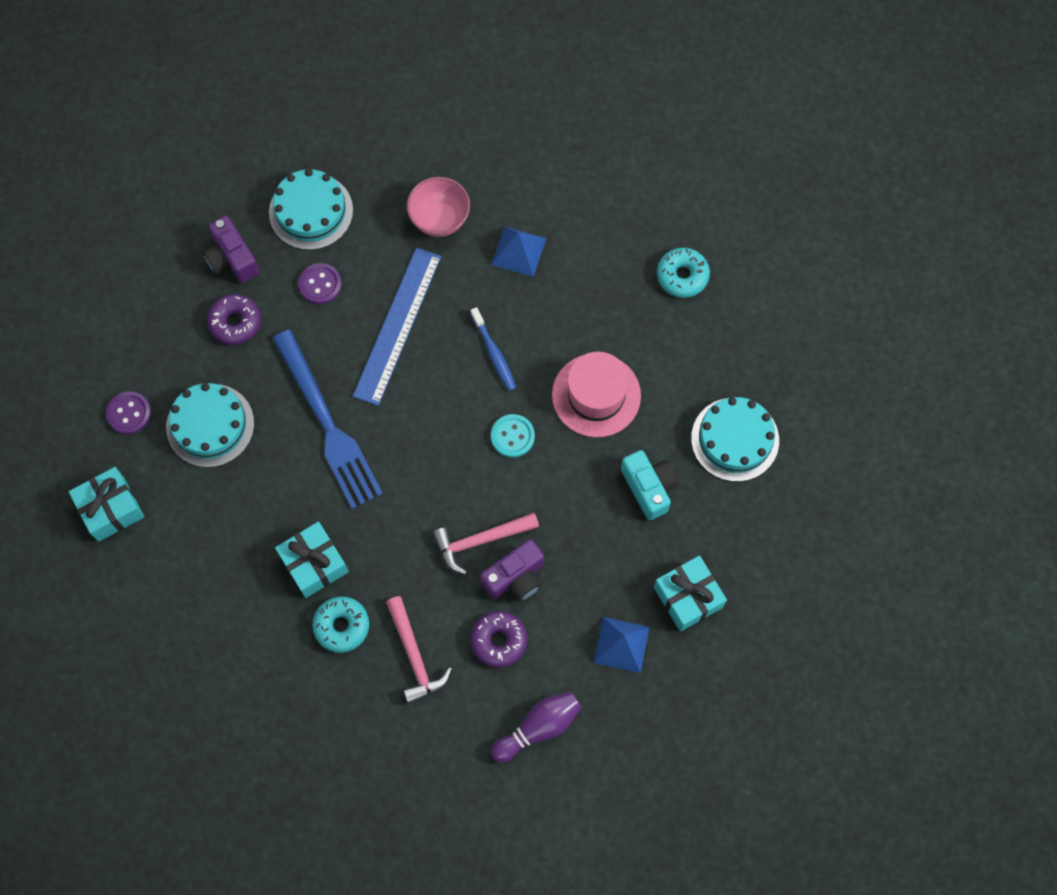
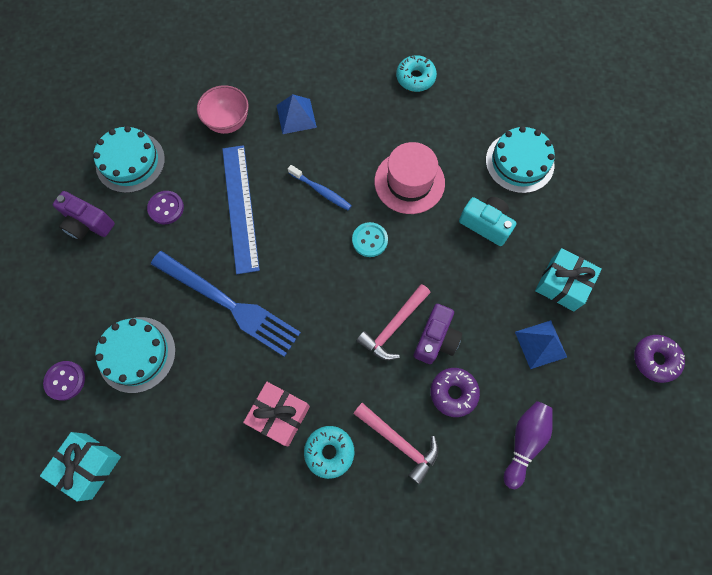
camera: 30 degrees left, 0 degrees up
(235, 322) = (115, 268): purple donut -> purple donut (655, 359)
(314, 564) = (279, 415): turquoise gift -> pink gift

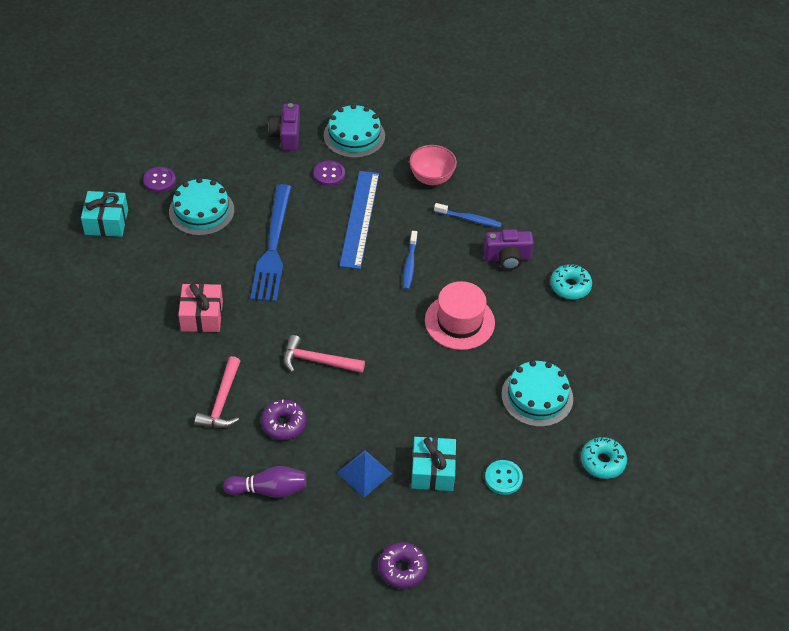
camera: 60 degrees right, 20 degrees down
(240, 207) = (359, 219): blue ruler -> blue ruler turned 45 degrees counterclockwise
(296, 116) = (469, 219): blue pyramid -> blue toothbrush
(329, 452) = (190, 359): turquoise donut -> turquoise donut (602, 462)
(370, 240) = (385, 315): turquoise button -> turquoise button (503, 478)
(435, 339) = (323, 394): purple camera -> purple camera (507, 258)
(485, 224) = (455, 392): turquoise camera -> none

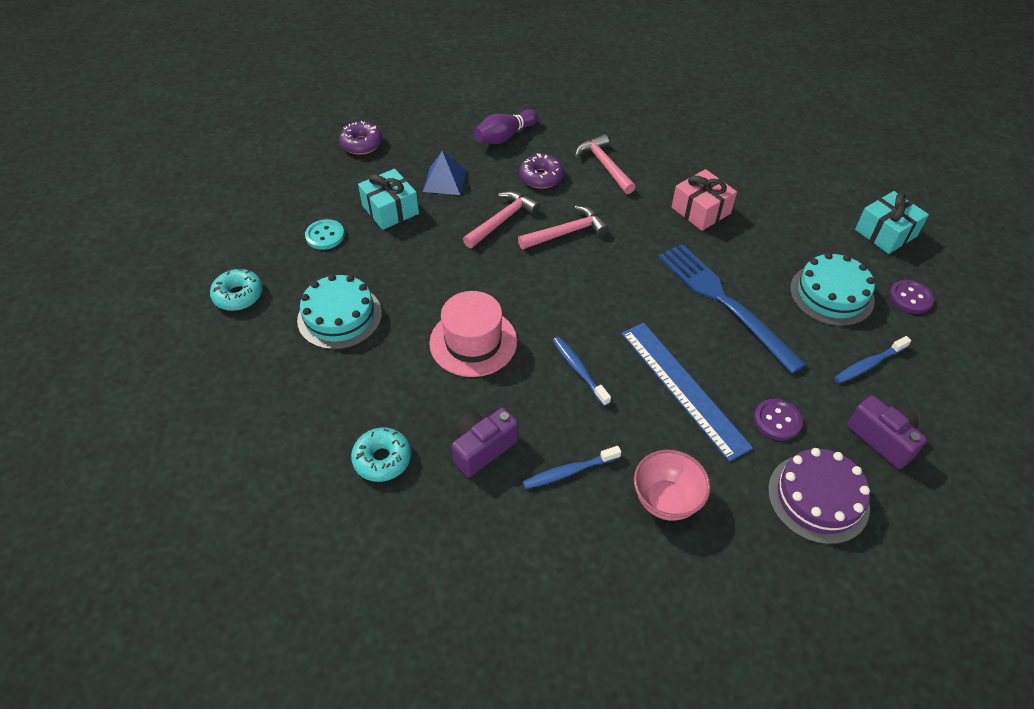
camera: 145 degrees right, 0 degrees up
(240, 167) = (868, 364): none -> blue toothbrush
(354, 136) = (818, 498): turquoise cake -> purple cake
(354, 403) = (502, 220): none -> pink hammer

